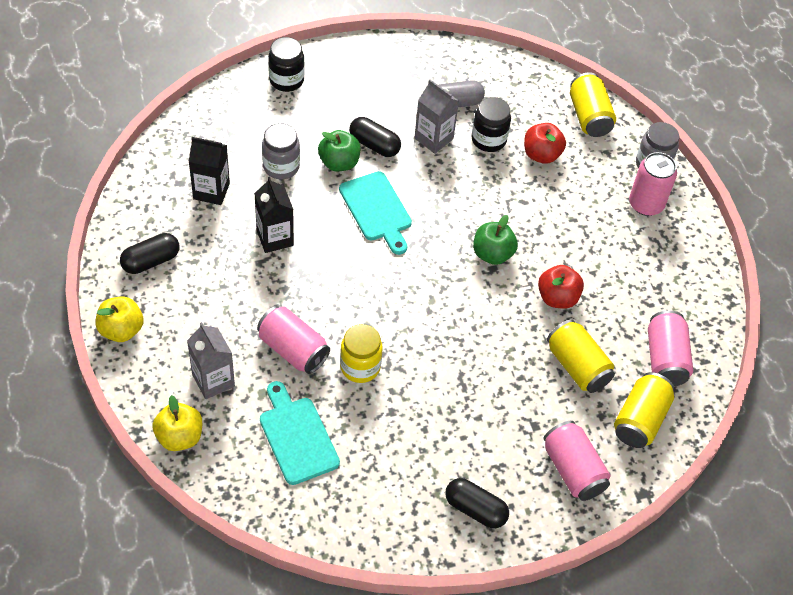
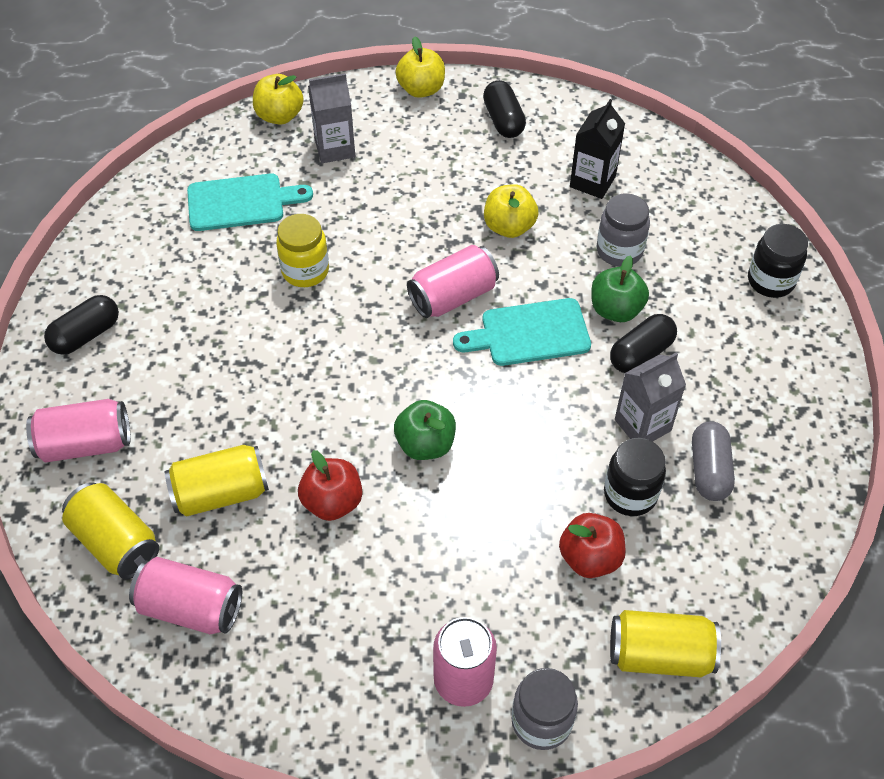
camera: 110 degrees right, 0 degrees up
(275, 238) = (509, 227): black carton -> yellow apple
(293, 350) = (349, 217): pink can -> pink can (453, 296)

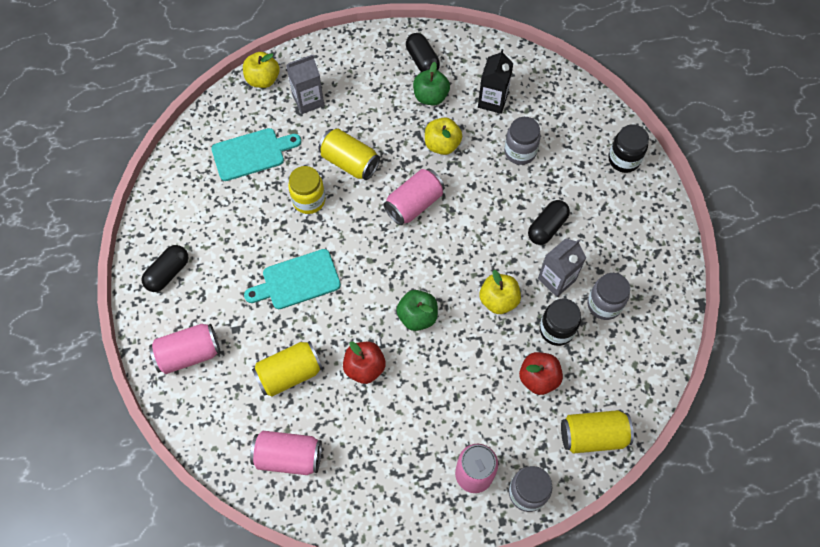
camera: 10 degrees left, 10 degrees up
(116, 542) = (228, 420): yellow can -> yellow can (350, 162)
(421, 89) = (359, 43): yellow apple -> yellow apple (498, 300)
(529, 333) = (471, 224): turquoise cutting board -> turquoise cutting board (297, 280)
(616, 309) = (525, 197): green apple -> green apple (430, 97)
(709, 470) = (604, 304): grey capsule -> grey jar

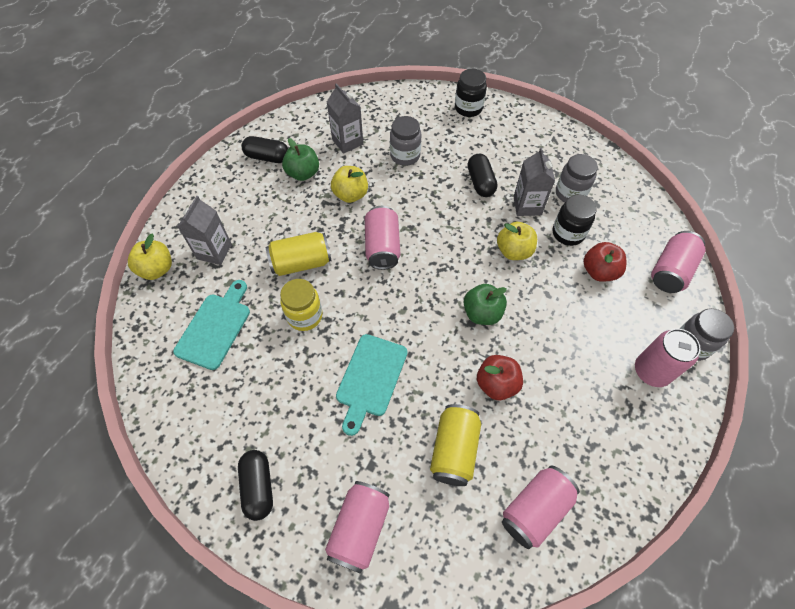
camera: 50 degrees left, 5 degrees down
(492, 101) = (347, 142): black carton -> grey carton
(592, 436) = (670, 271): yellow can -> pink can

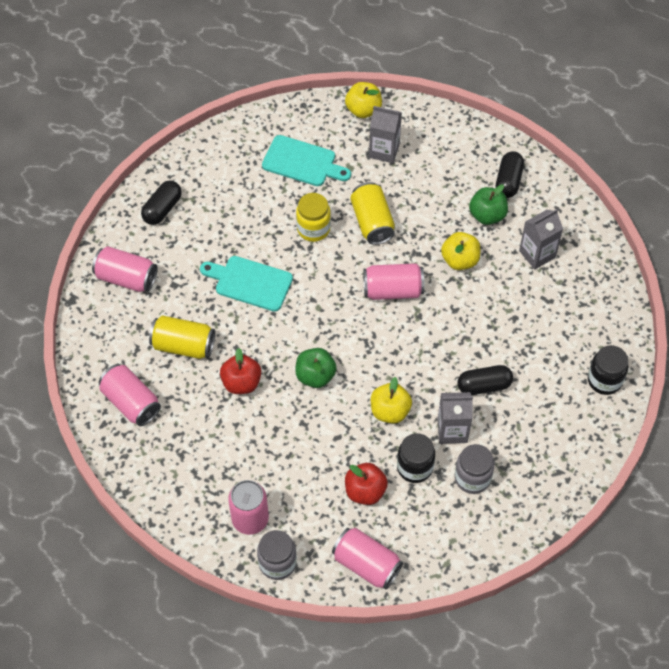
camera: 90 degrees right, 0 degrees up
(258, 487) = (162, 209): black capsule -> black capsule turned 45 degrees counterclockwise
(405, 156) = (520, 311): grey jar -> none

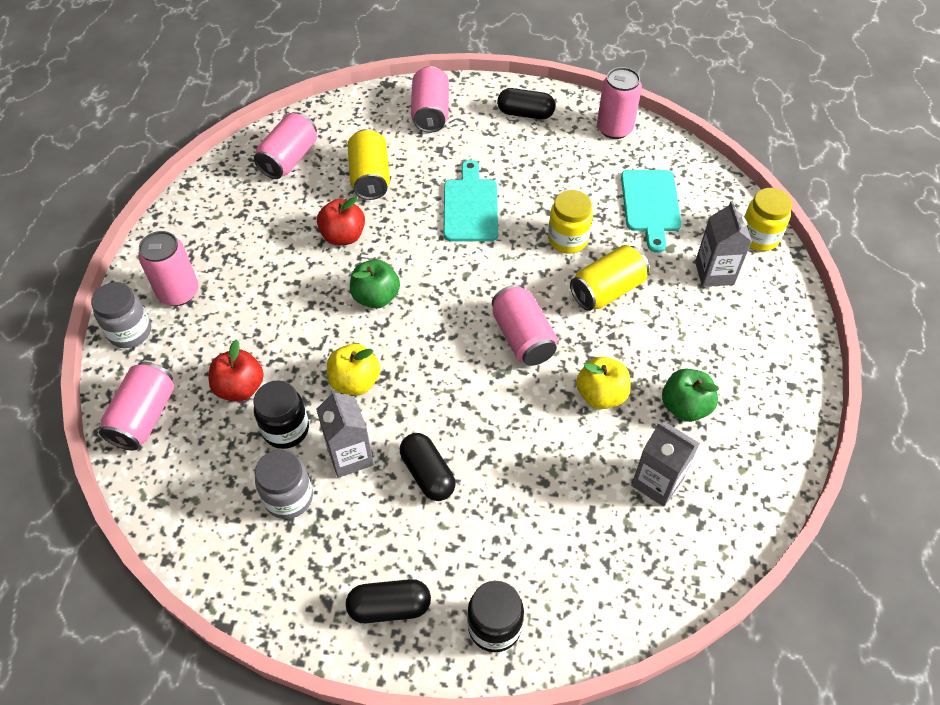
camera: 70 degrees right, 5 degrees down
(211, 154) = (614, 129): none -> pink can
(363, 110) = (758, 237): yellow apple -> yellow jar
(508, 181) = (752, 416): black capsule -> black capsule (389, 607)

